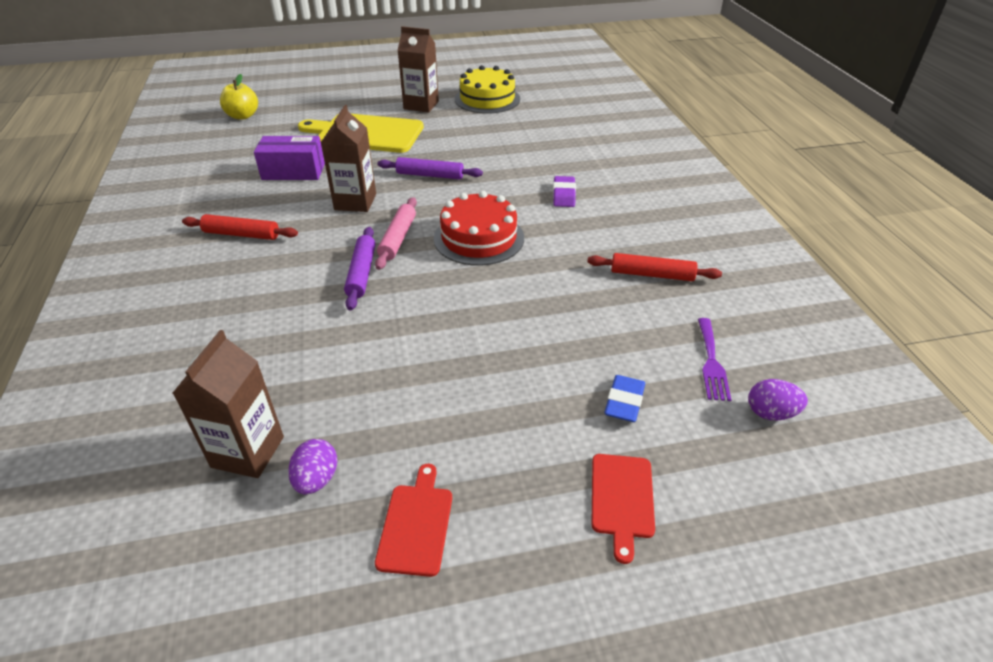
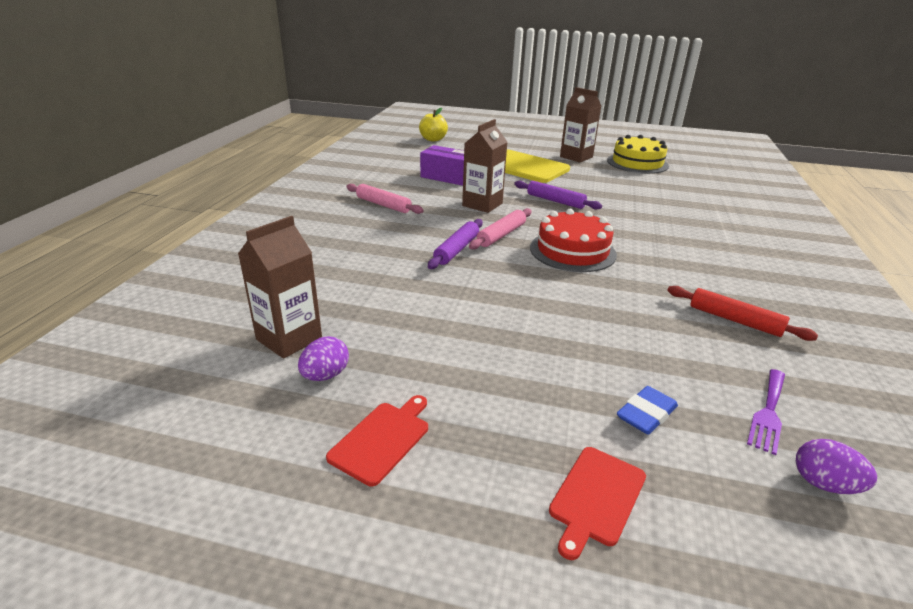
camera: 25 degrees right, 10 degrees down
(241, 234) = (383, 205): red rolling pin -> pink rolling pin
(564, 195) = (673, 240): purple eraser -> none

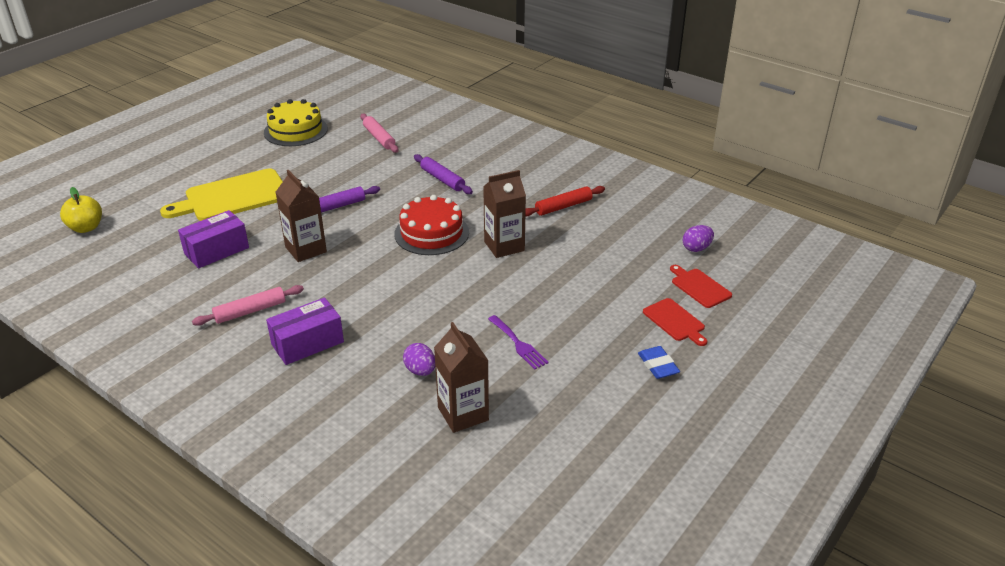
camera: 65 degrees left, 5 degrees up
(325, 375) = (521, 401): purple egg -> purple egg (420, 371)
(357, 235) = (307, 343): none -> purple box
(382, 439) = (598, 387): red cutting board -> red cutting board (699, 287)
(457, 250) = (384, 291): purple rolling pin -> purple rolling pin (442, 179)
(501, 235) = (376, 259): pink rolling pin -> pink rolling pin (379, 138)
(576, 157) = (246, 156): brown carton -> brown carton (504, 246)
(646, 414) = (626, 279): blue eraser -> blue eraser (658, 365)
(768, 412) = (645, 238): purple fork -> purple fork (518, 344)

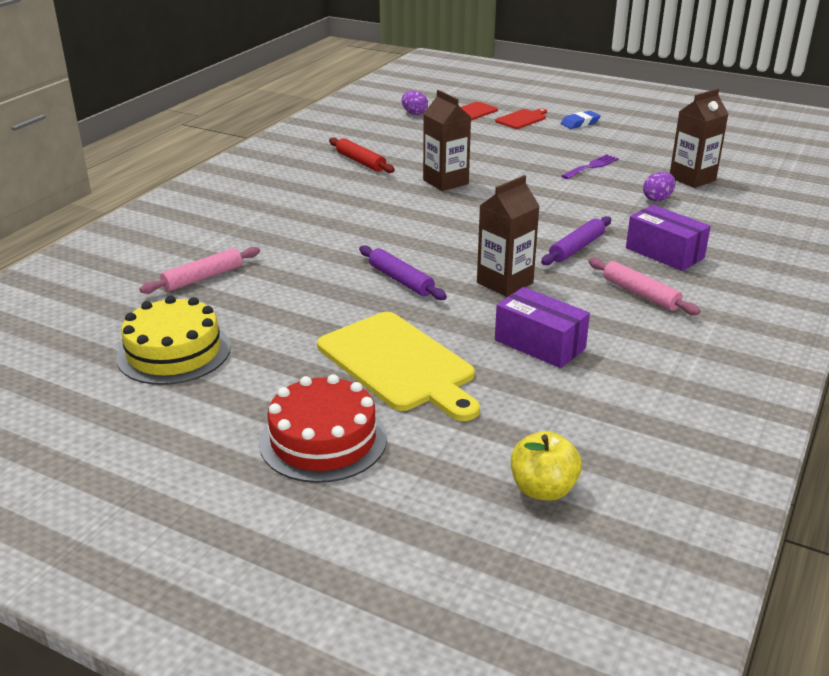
camera: 100 degrees left, 5 degrees down
(431, 233) = (437, 217): red cake -> red cake (323, 440)
(442, 179) = (316, 224): purple rolling pin -> purple rolling pin (576, 248)

